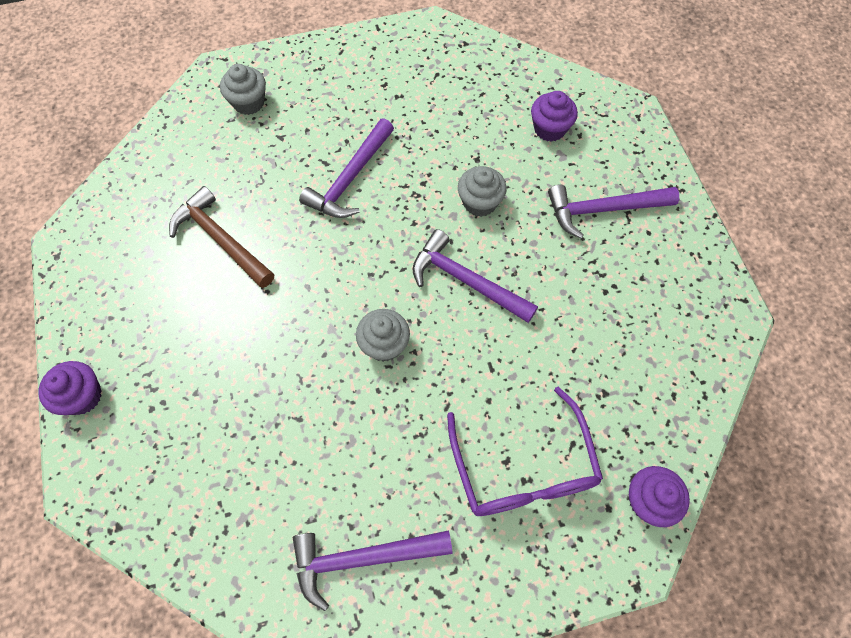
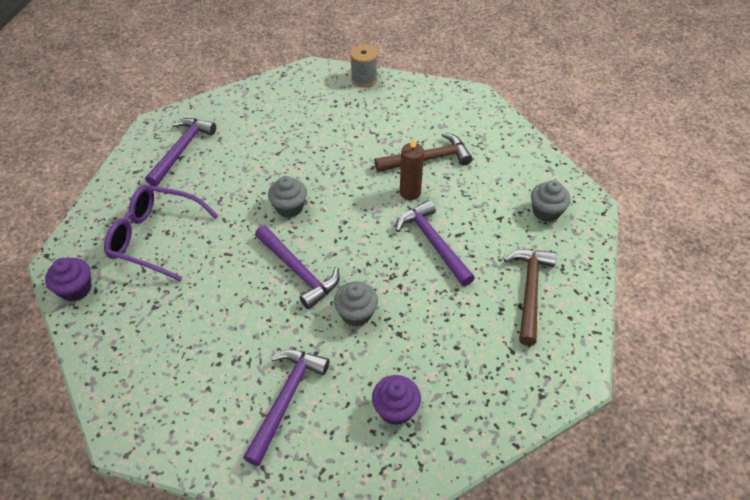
camera: 120 degrees right, 15 degrees down
(82, 396) = (364, 79): purple cupcake -> grey spool
(288, 232) = (410, 192): none -> brown candle
(362, 83) = (530, 291): none -> brown hammer
(466, 280) = (298, 271): purple hammer -> purple hammer turned 75 degrees clockwise

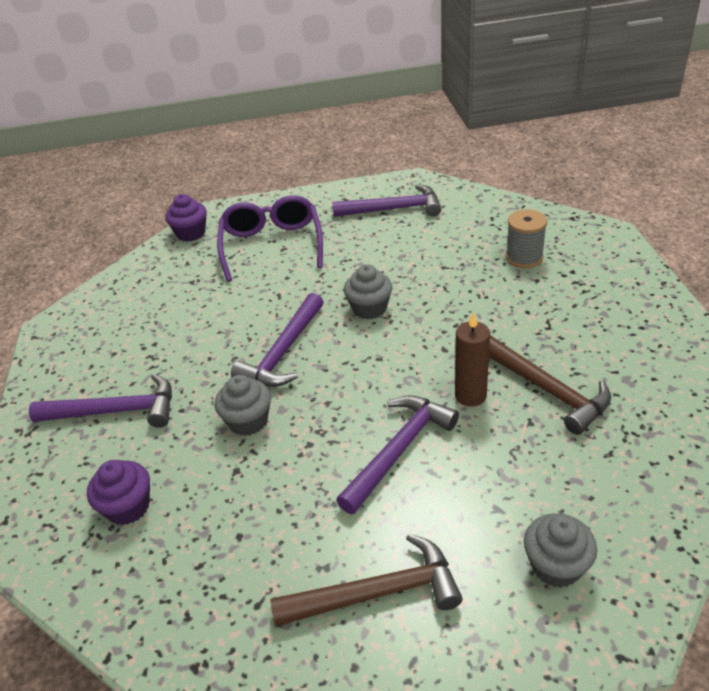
camera: 70 degrees right, 10 degrees down
(364, 79) = (638, 277): grey spool -> grey spool (524, 257)

